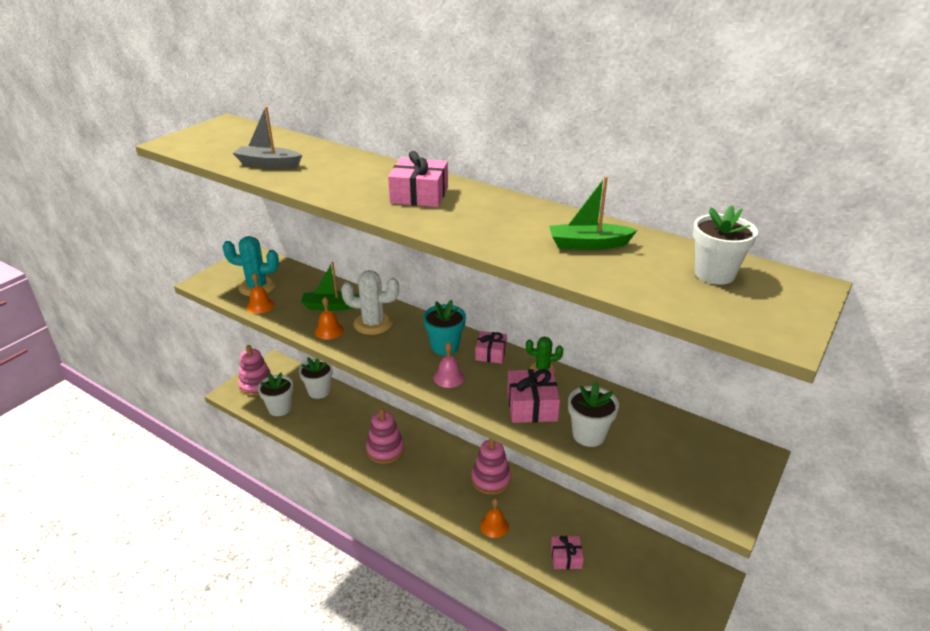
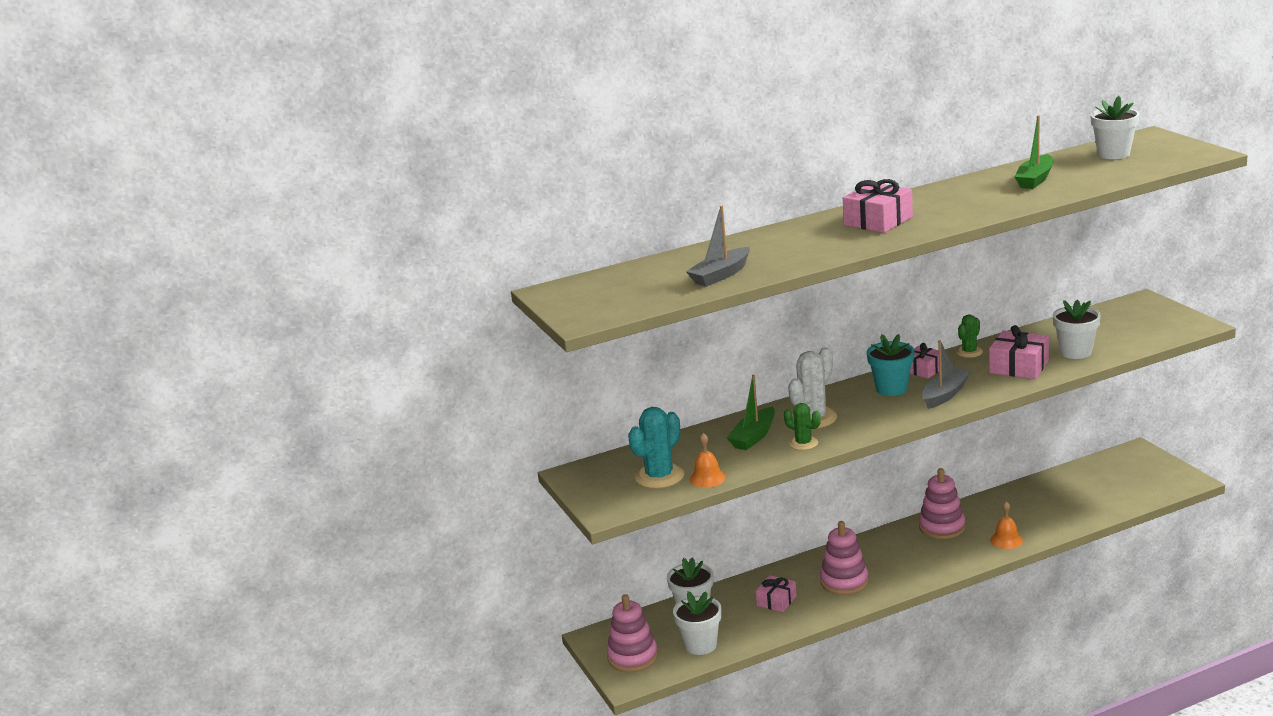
camera: 55 degrees left, 10 degrees down
(329, 330) = (803, 443): orange bell -> green cactus
(449, 377) = (945, 395): pink bell -> grey boat
(566, 557) = (1071, 512): pink gift -> pink gift (776, 601)

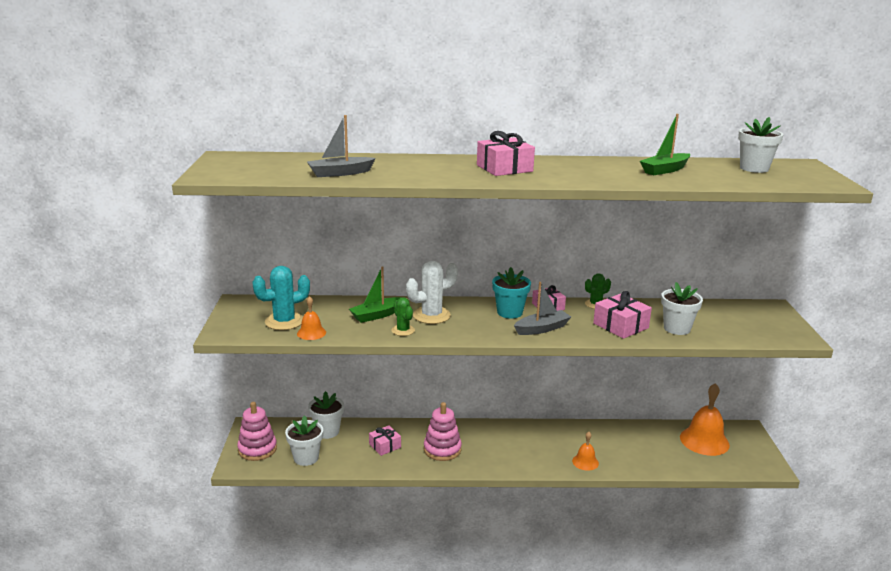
camera: 20 degrees right, 0 degrees up
(942, 527) = (547, 435): pink stacking toy -> none
(1105, 477) = (704, 441): none -> orange bell

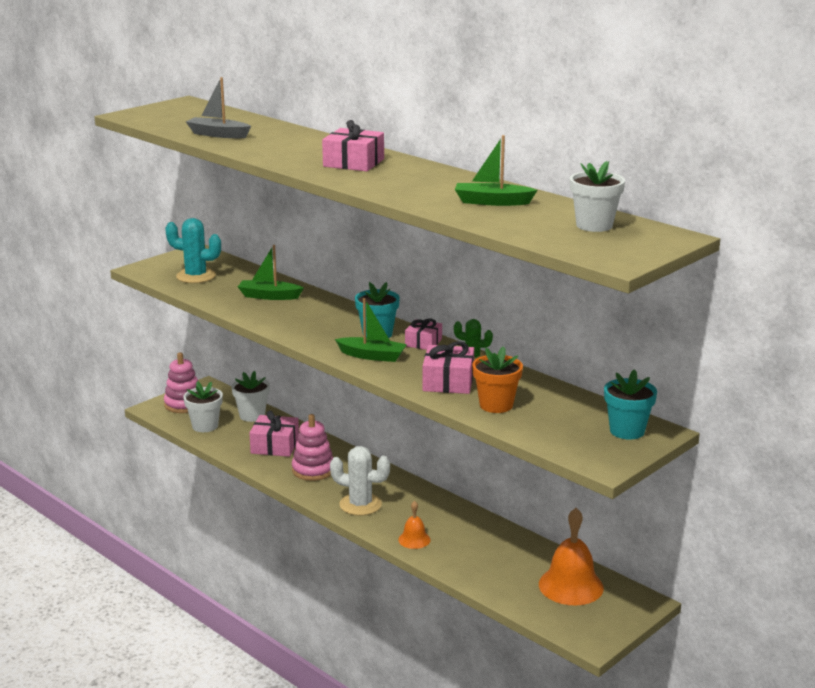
camera: 45 degrees right, 0 degrees up
(311, 333) = (196, 291): orange bell -> none
(385, 446) = (275, 446): pink gift -> pink gift, size x1.54
(403, 330) = (261, 314): green cactus -> none
(431, 315) = (308, 312): white cactus -> white cactus (360, 504)
(542, 329) = (372, 356): grey boat -> green boat
(677, 328) = (496, 405): white flower pot -> orange flower pot
(761, 313) = (627, 431): none -> turquoise flower pot

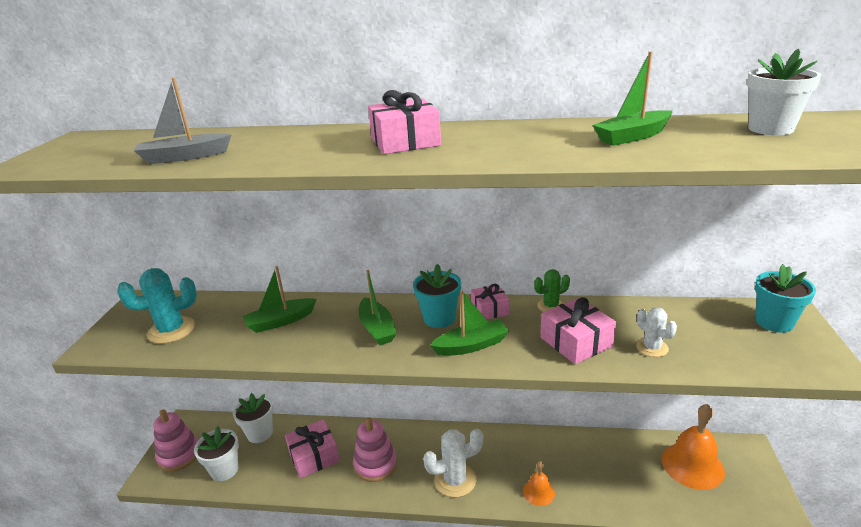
camera: 35 degrees left, 5 degrees up
(325, 324) = (377, 329): none -> green boat
(496, 405) = (652, 348): orange flower pot -> white cactus

